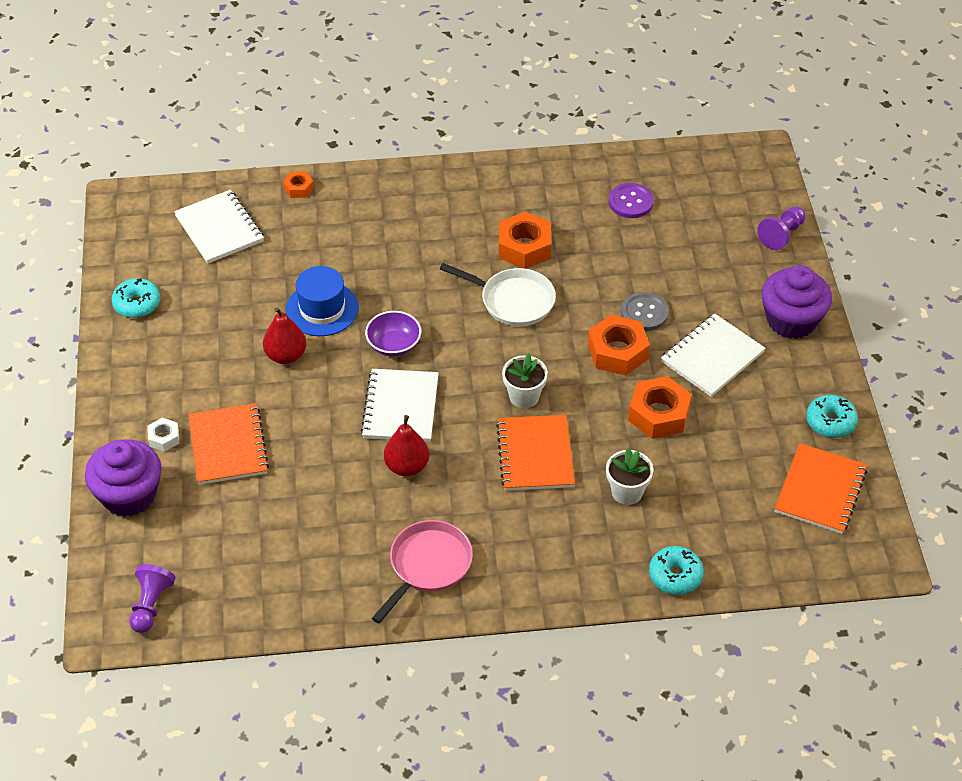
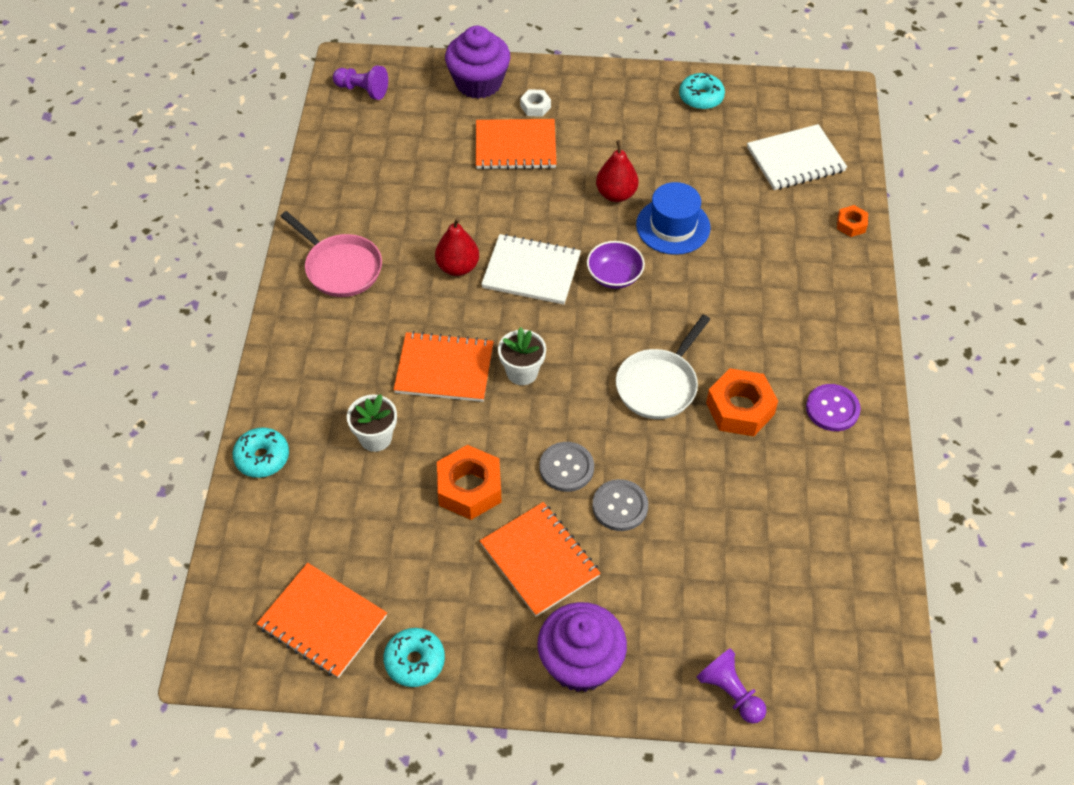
camera: 100 degrees right, 5 degrees up
(617, 352) = (566, 468): orange nut -> grey button
(630, 202) = (806, 531): purple button -> purple button (832, 409)
(712, 357) = (540, 560): white notebook -> orange notebook

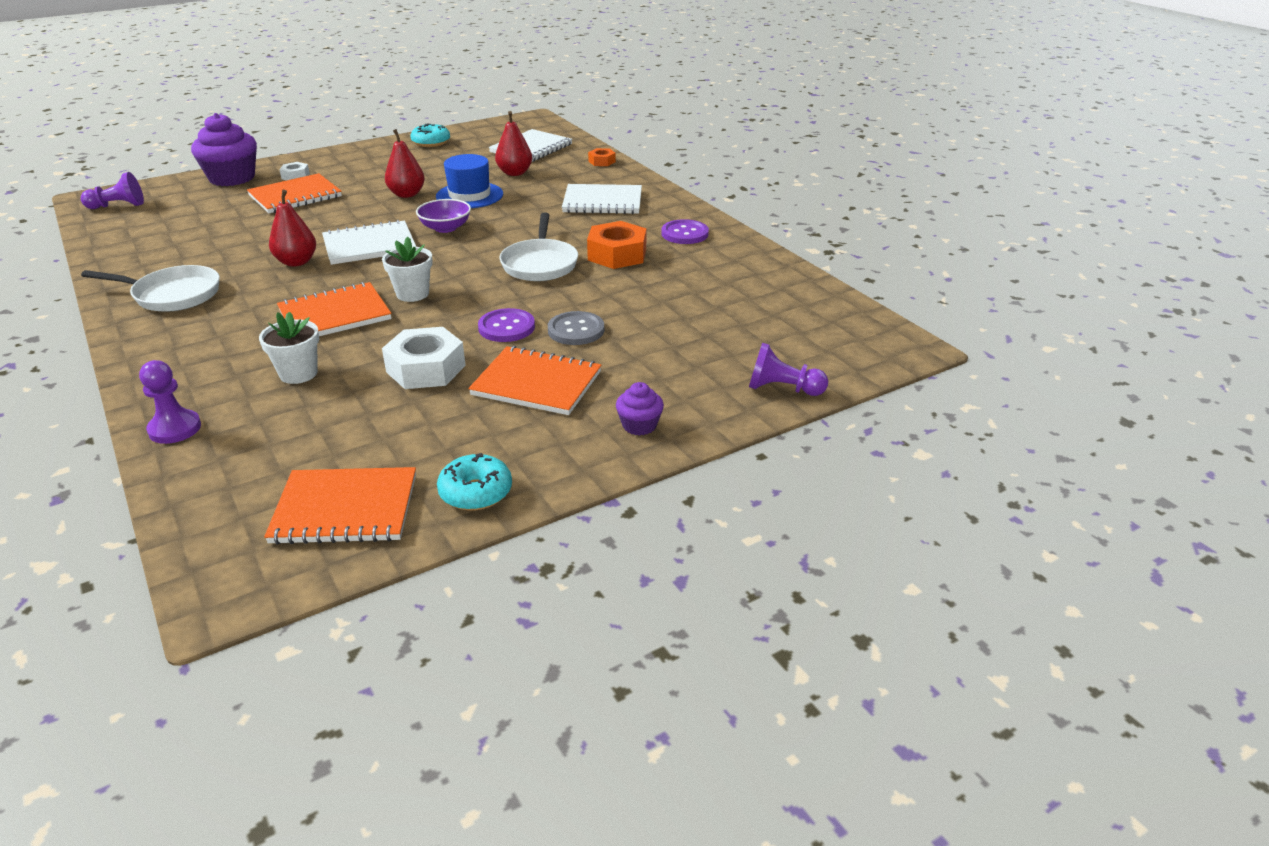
camera: 35 degrees left, 20 degrees down
(262, 457) = (175, 429): turquoise donut -> purple pawn
(340, 267) = (172, 295): pink pan -> white pan
(469, 488) = (426, 369): orange nut -> white nut
(566, 468) = (506, 327): grey button -> purple button
(580, 663) = (639, 425): purple cupcake -> purple cupcake, size x0.49
(745, 203) = (514, 173): none -> red pear
(794, 306) = (602, 202): none -> white notebook

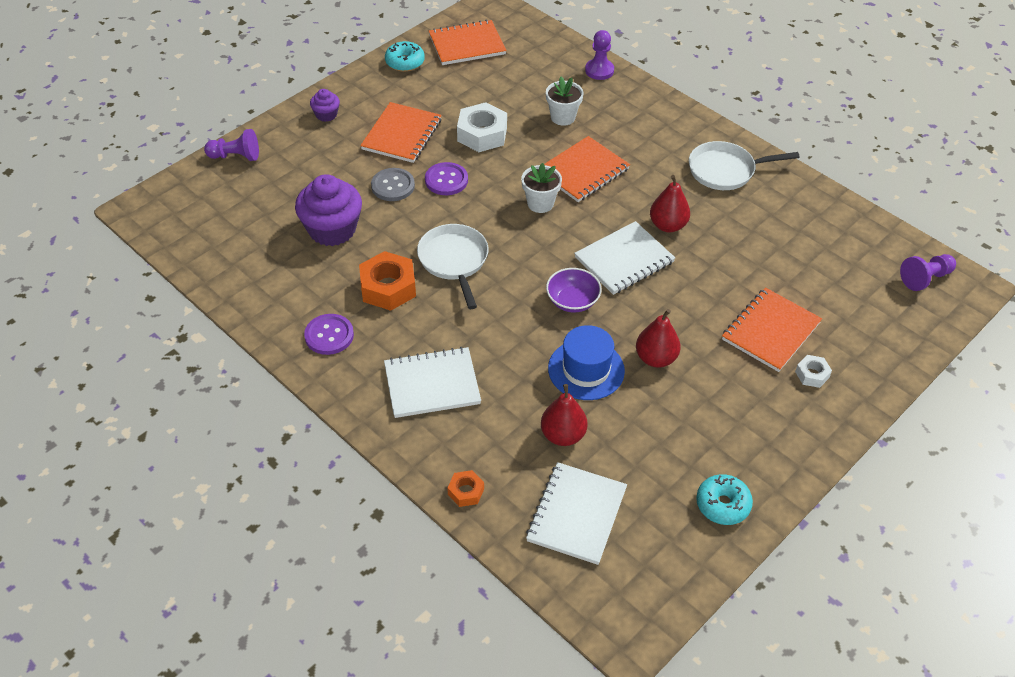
camera: 165 degrees right, 15 degrees up
(232, 178) = (877, 356): purple cupcake -> purple cupcake (332, 229)
(537, 383) = (402, 134): orange notebook -> orange notebook turned 75 degrees counterclockwise

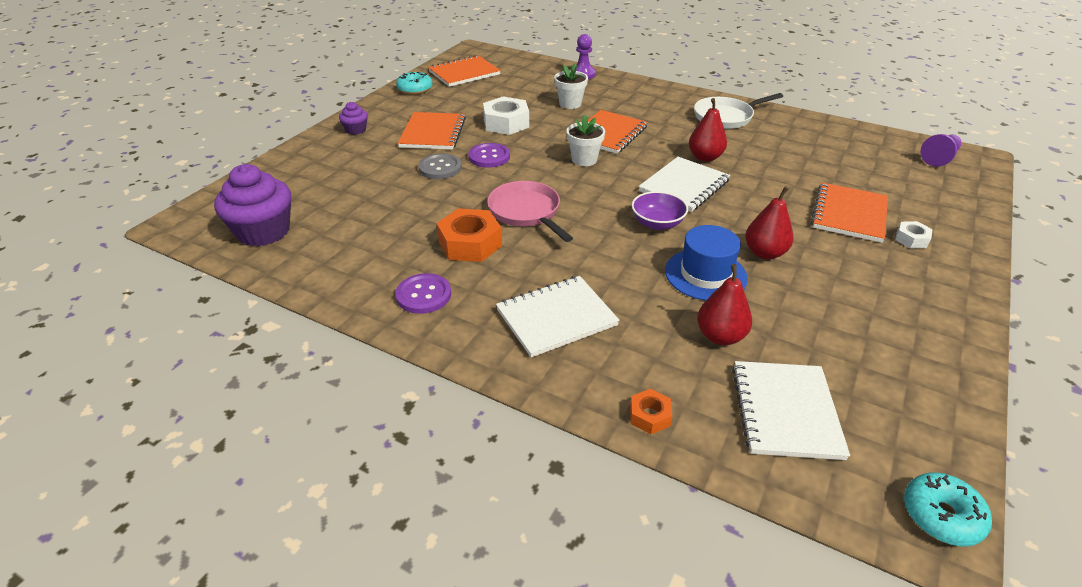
camera: 15 degrees left, 10 degrees down
(235, 156) = (274, 169): purple pawn -> none
(332, 229) = (393, 208): purple cupcake -> purple cupcake (263, 231)
(454, 261) = (526, 212): white pan -> pink pan
(722, 504) = (925, 366): turquoise donut -> turquoise donut (941, 516)

